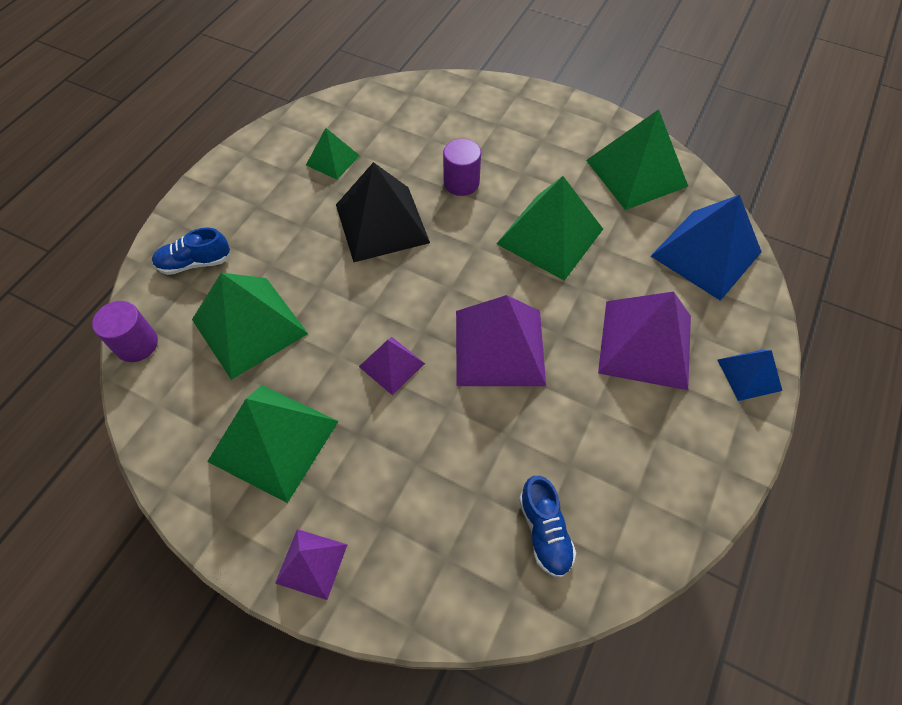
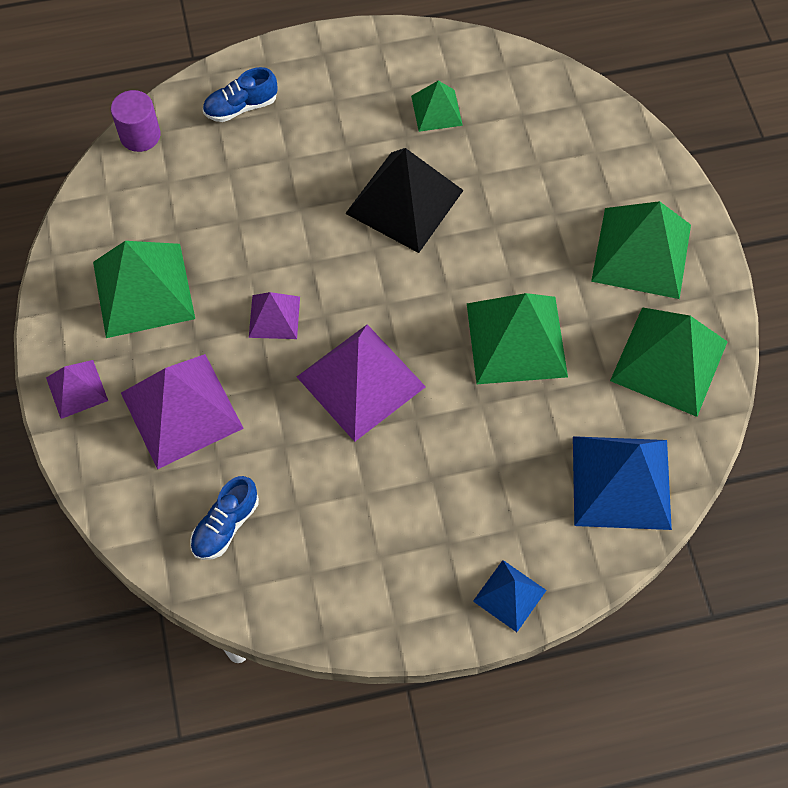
camera: 50 degrees right, 5 degrees up
(195, 263) = (241, 107): blue shoe -> blue shoe turned 60 degrees counterclockwise
(249, 326) = (220, 193): green pyramid -> green pyramid (641, 252)
(461, 183) = (509, 226): purple cylinder -> none
(645, 343) = (467, 491): purple pyramid -> purple pyramid (181, 410)

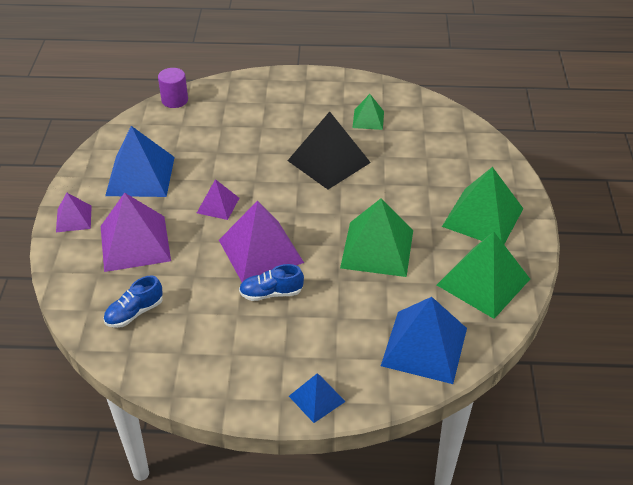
camera: 15 degrees right, 20 degrees down
(143, 290) = (140, 176): green pyramid -> blue pyramid
(241, 107) = (243, 97): blue shoe -> blue shoe (271, 293)

